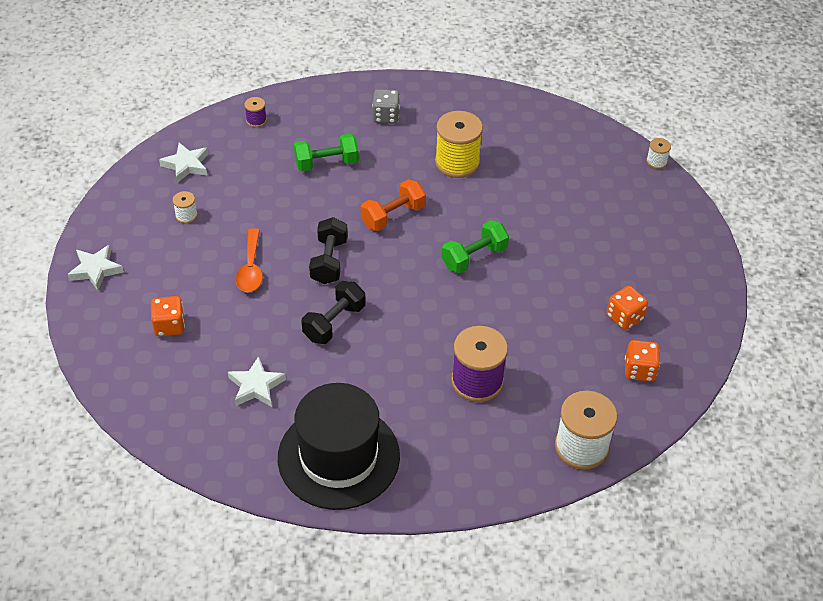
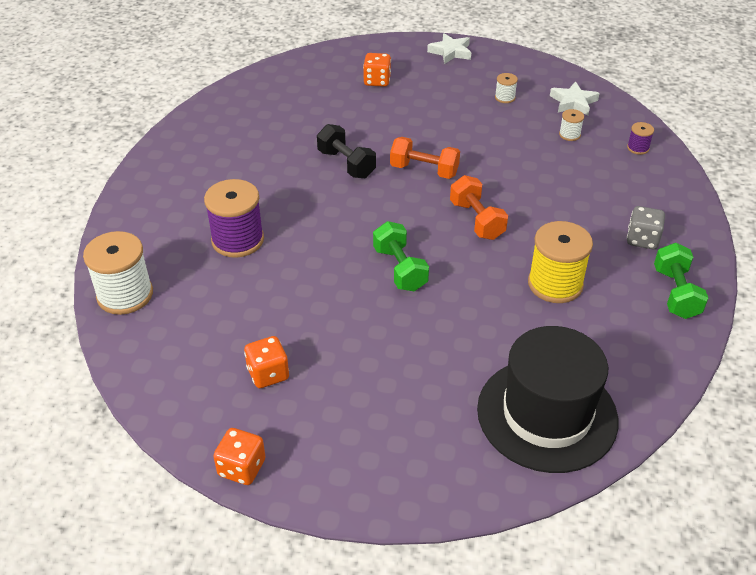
camera: 105 degrees right, 5 degrees down
(250, 268) = (429, 125): orange spoon -> none
(256, 386) = (295, 116): white star -> none
(326, 163) = (565, 186): green dumbbell -> green dumbbell (675, 293)
(329, 261) = (424, 170): black dumbbell -> orange dumbbell
(338, 457) = (202, 148): black hat -> black hat (547, 414)
(639, 370) = (190, 366): orange dice -> orange dice (242, 468)
(656, 162) = (531, 491): white spool -> white spool (569, 135)

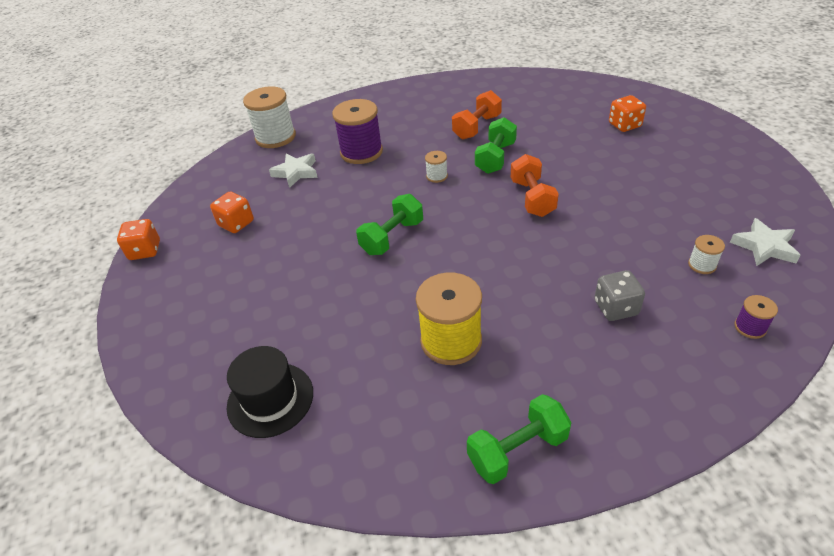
camera: 65 degrees right, 0 degrees up
(346, 164) = (495, 158): black dumbbell -> green dumbbell
(450, 52) = (728, 141): white star -> white star (296, 172)
(477, 220) = (495, 255): orange dumbbell -> orange dumbbell (477, 127)
(505, 97) = (703, 199): white spool -> white spool (437, 176)
(547, 414) = (270, 399): black hat -> black hat, size x0.60
(642, 239) = (584, 387): grey dice -> grey dice (615, 308)

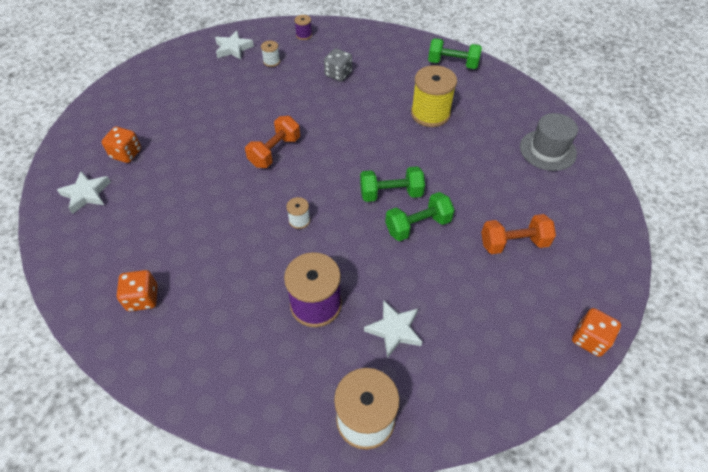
camera: 140 degrees left, 10 degrees up
(236, 224) = (492, 305): orange dice -> orange dice (143, 298)
(270, 399) = (547, 150): black hat -> grey hat
(477, 127) = (200, 245): orange dumbbell -> orange dumbbell (513, 243)
(495, 158) = (241, 201): green dumbbell -> green dumbbell (418, 225)
(593, 99) = (86, 194): none -> white star

